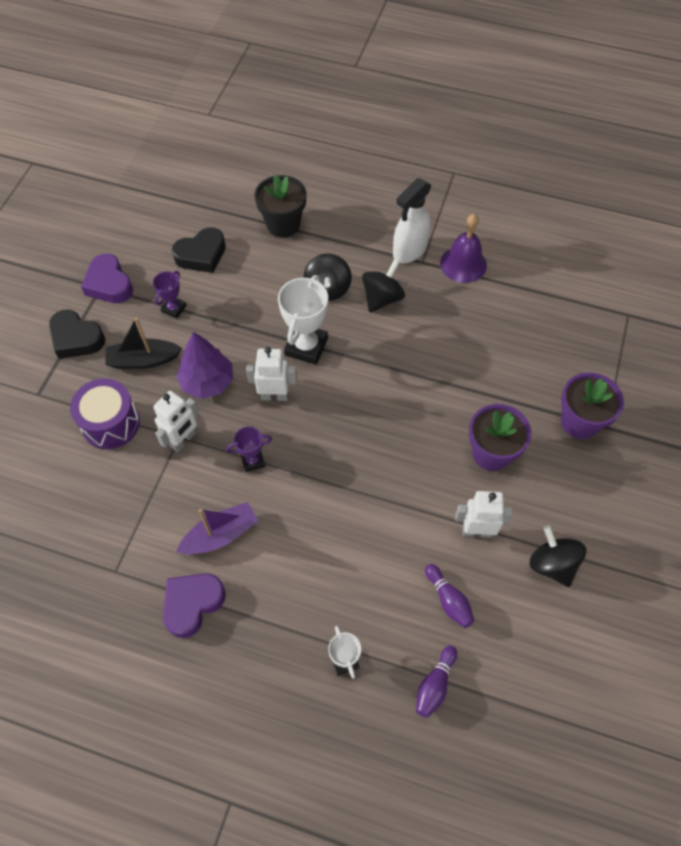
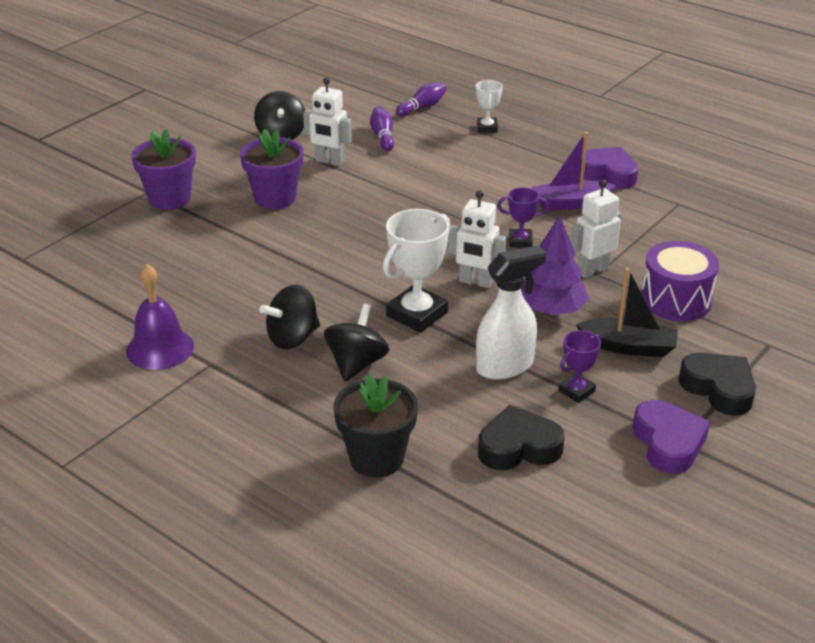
camera: 160 degrees left, 25 degrees down
(192, 604) = (607, 174): purple heart -> purple heart turned 120 degrees counterclockwise
(409, 251) = (217, 380): white spray bottle -> white spray bottle (505, 366)

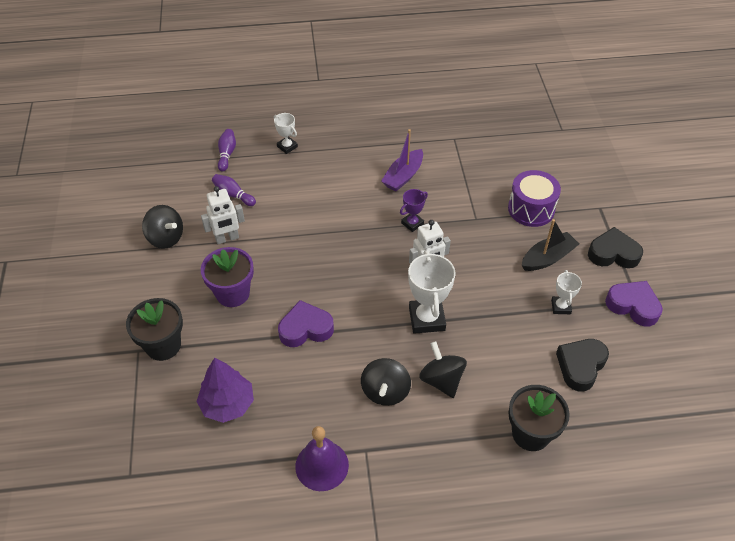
camera: 45 degrees left, 15 degrees up
(169, 199) = (163, 345): purple flower pot -> black flower pot
(505, 366) = (511, 318): white spray bottle -> none
(551, 310) = (485, 261): purple tree -> purple tree (227, 404)
(576, 391) = (561, 307): purple trophy -> white trophy
(592, 270) = (471, 218): white robot -> none
(607, 174) = (395, 140): purple heart -> purple heart (305, 328)

